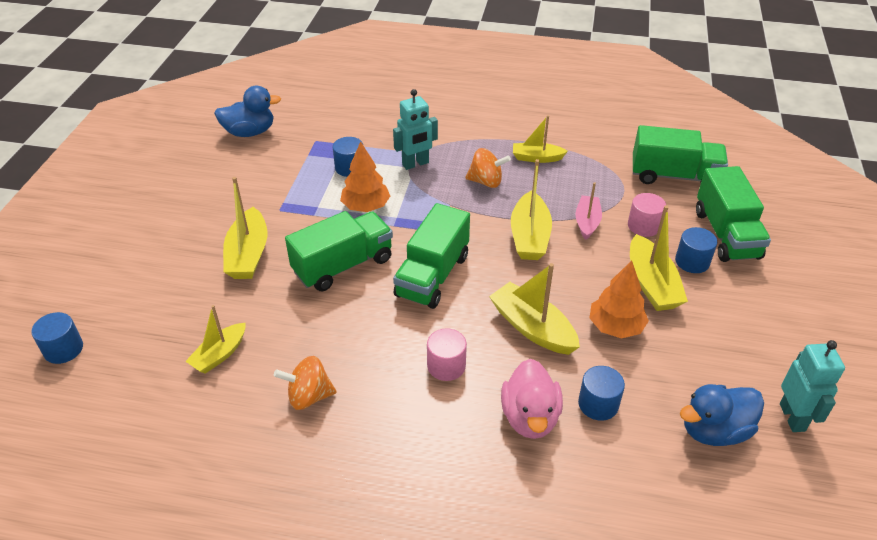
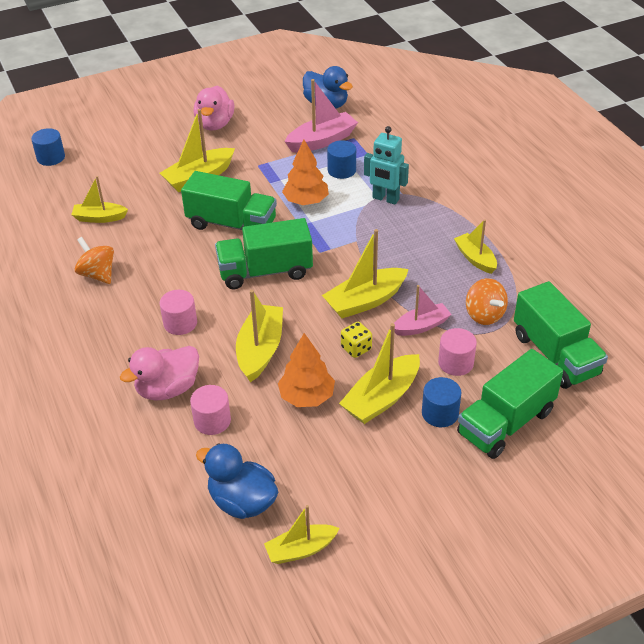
camera: 55 degrees right, 0 degrees up
(182, 207) = (215, 124): none -> pink duck
(296, 158) = (322, 141): none -> pink boat
(486, 182) = (408, 245): orange spinning top -> orange spinning top (484, 315)
(581, 269) = (356, 348): none -> yellow dice
(598, 404) = (212, 421): blue cylinder -> pink cylinder
(792, 417) = (301, 549): turquoise robot -> yellow boat

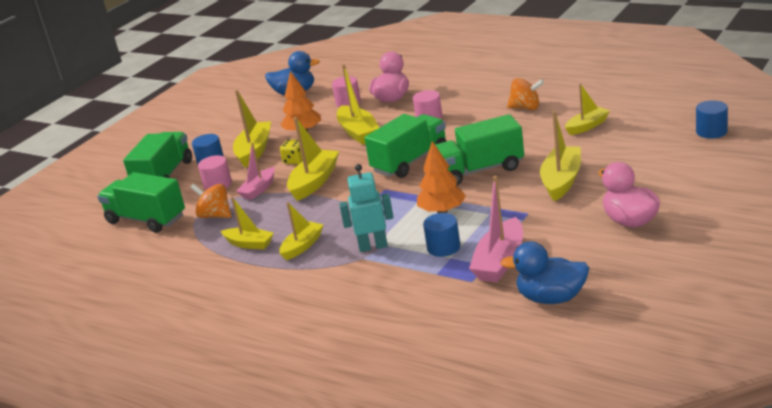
camera: 150 degrees right, 15 degrees down
(301, 549) = (247, 96): yellow boat -> yellow boat (302, 246)

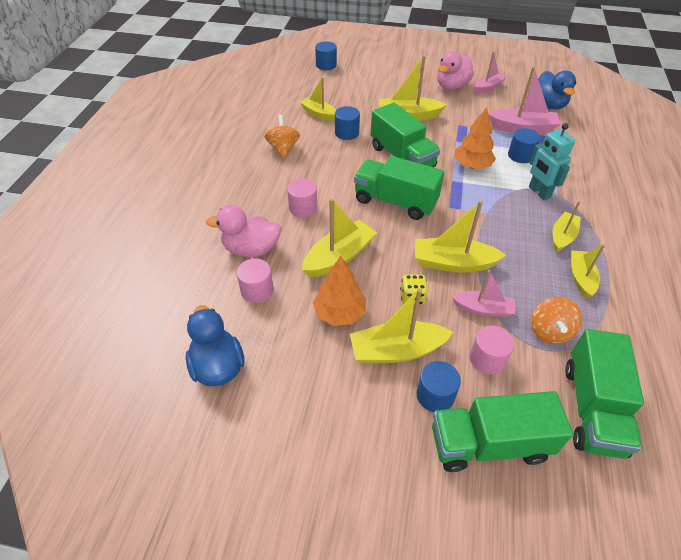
camera: 115 degrees left, 20 degrees up
(302, 246) = (562, 236): yellow boat -> yellow boat turned 105 degrees clockwise
(541, 141) = (346, 133): none -> blue cylinder
(618, 251) = (487, 87): none -> pink boat

